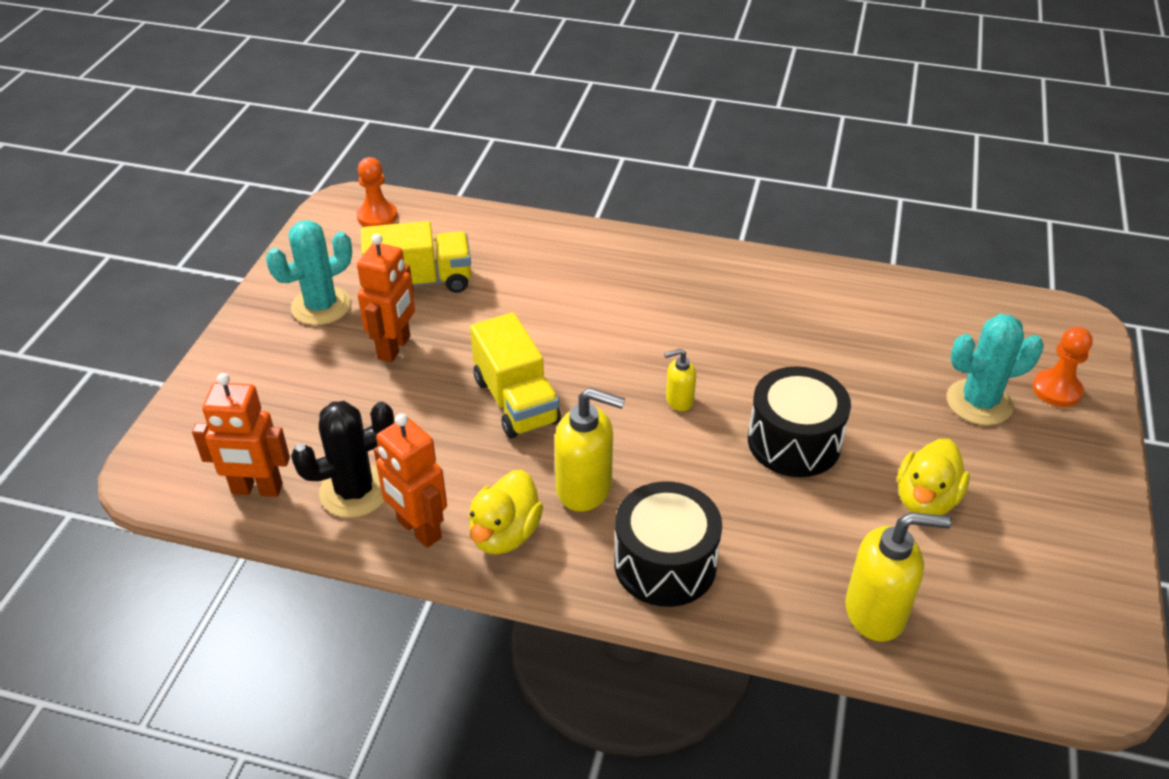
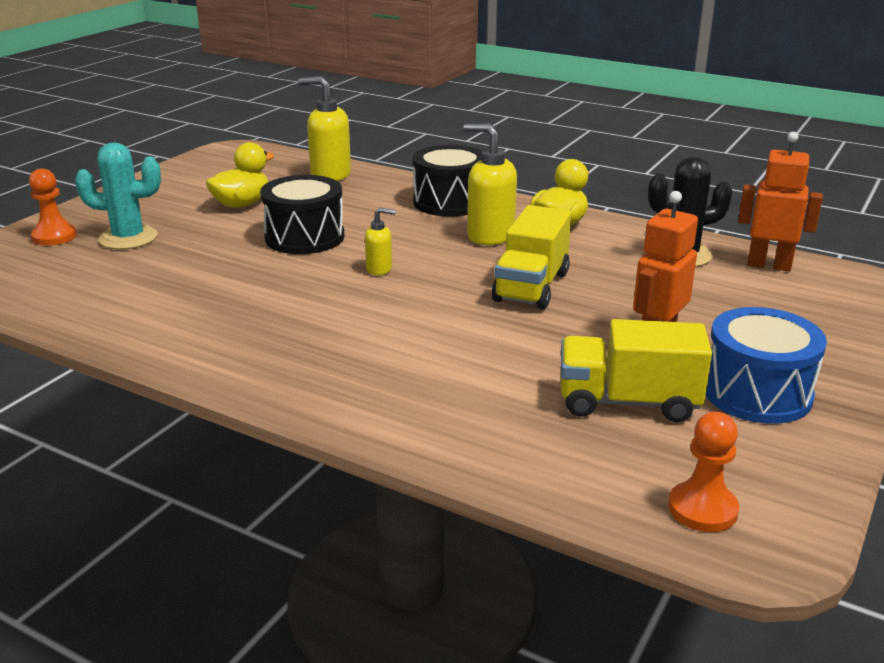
camera: 165 degrees left, 15 degrees down
(321, 306) = (757, 393): turquoise cactus -> blue drum
(418, 529) = (627, 233): orange robot -> none
(516, 401) = (531, 287): yellow truck -> yellow truck turned 150 degrees counterclockwise

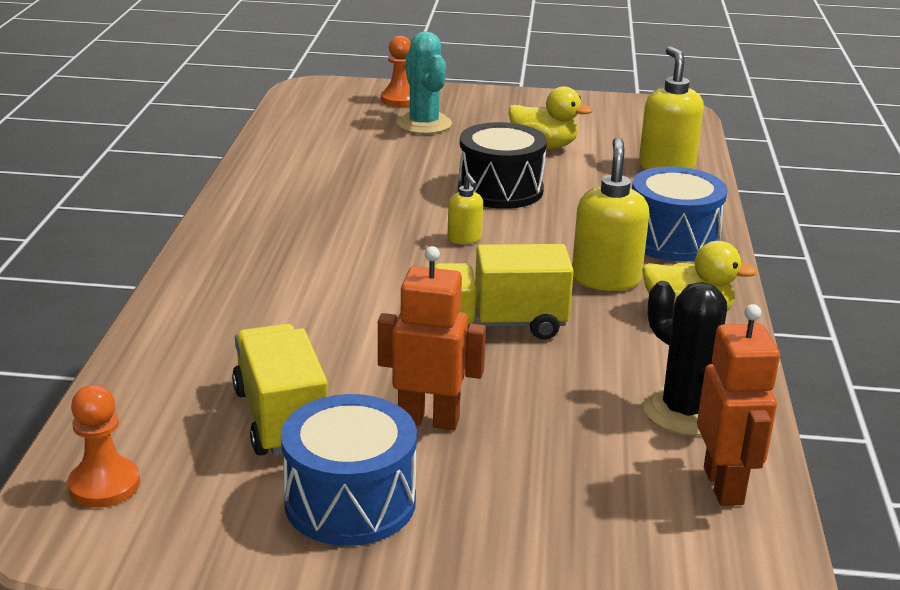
camera: 65 degrees right, 0 degrees up
(449, 202) = (672, 240): black drum -> blue drum

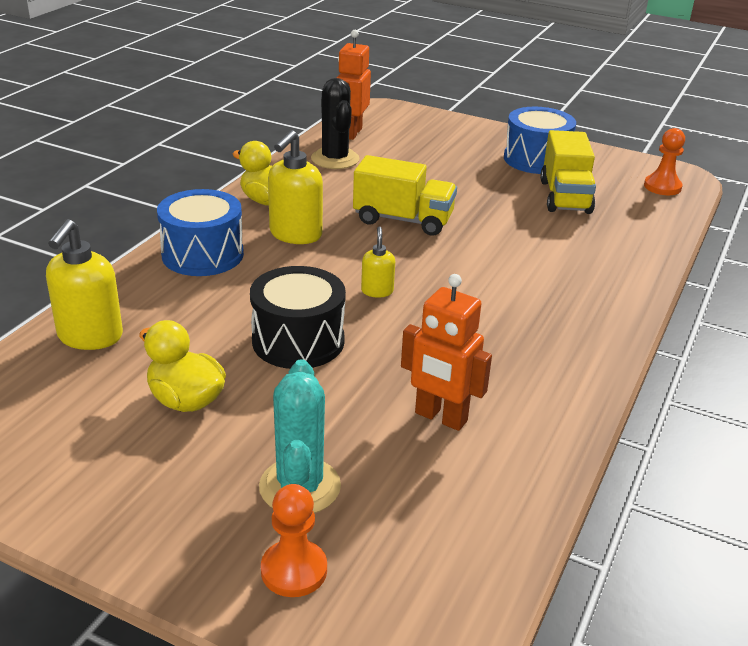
camera: 160 degrees left, 5 degrees up
(428, 420) = (480, 181): orange robot -> orange robot (440, 417)

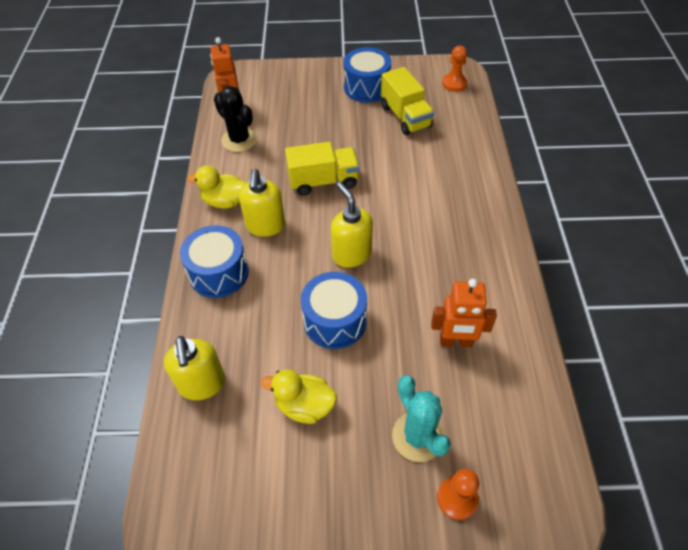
camera: 25 degrees left, 20 degrees up
(298, 341) = (335, 321): black drum -> blue drum
(377, 291) = (351, 254): yellow soap dispenser -> yellow soap dispenser, size x1.86

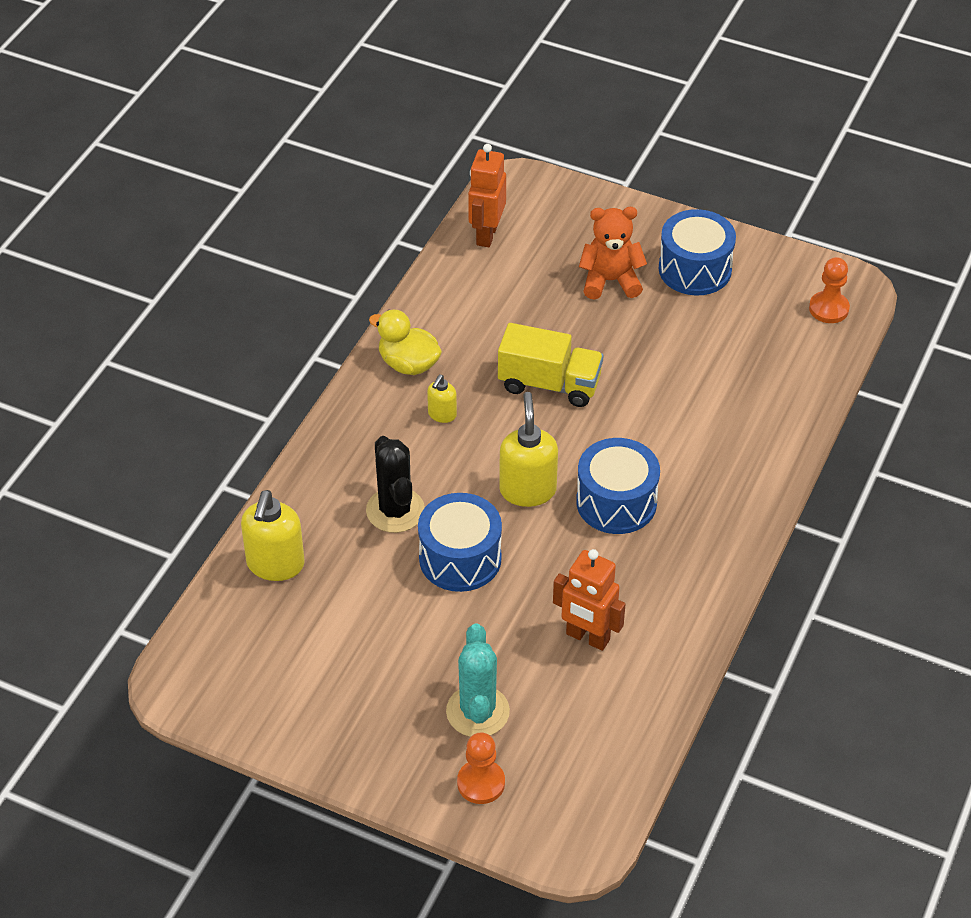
camera: 25 degrees right, 5 degrees down
(219, 273) = (355, 450): blue drum -> blue drum (616, 502)
(239, 140) = (472, 285): black cactus -> black cactus (395, 510)
(265, 226) = (442, 415): yellow soap dispenser -> yellow soap dispenser, size x0.54
(304, 406) = (373, 631): yellow duck -> none
(322, 109) = (610, 281): none -> orange teddy bear
(405, 117) = (721, 334): yellow truck -> none

